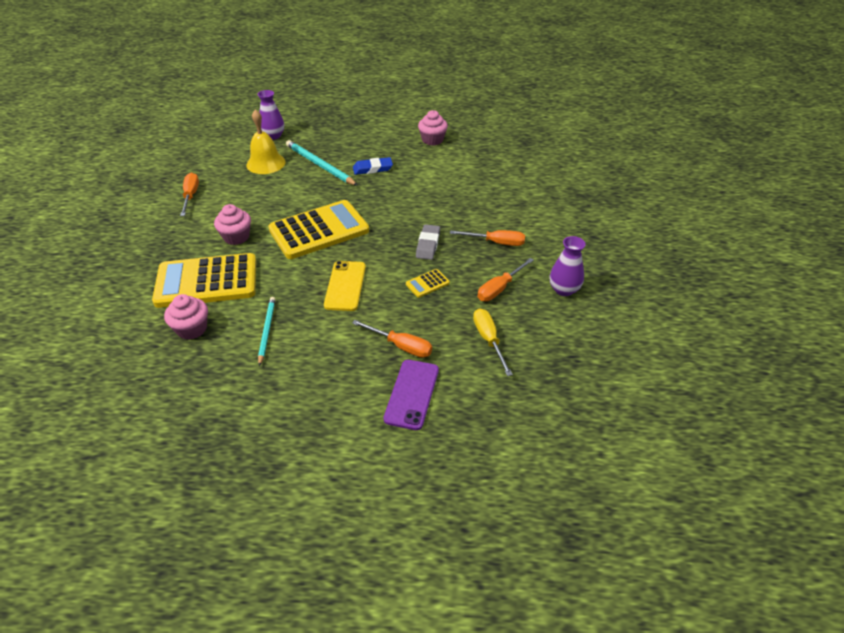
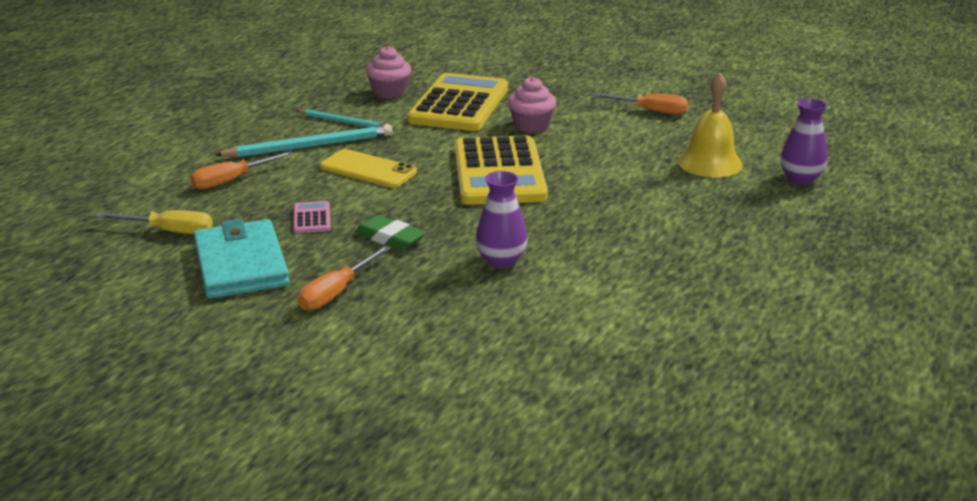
camera: 115 degrees right, 15 degrees down
(319, 165) = (678, 199): turquoise pencil -> turquoise pencil (310, 146)
(372, 169) = (636, 239): blue eraser -> none
(412, 394) = (162, 172): purple phone -> none
(427, 283) = (312, 218): yellow calculator -> pink calculator
(428, 245) = (390, 238): grey eraser -> green eraser
(432, 140) = (709, 321): pink cupcake -> none
(499, 288) = (241, 265): orange screwdriver -> turquoise wallet
(564, 290) = (175, 314): purple vase -> purple vase (501, 261)

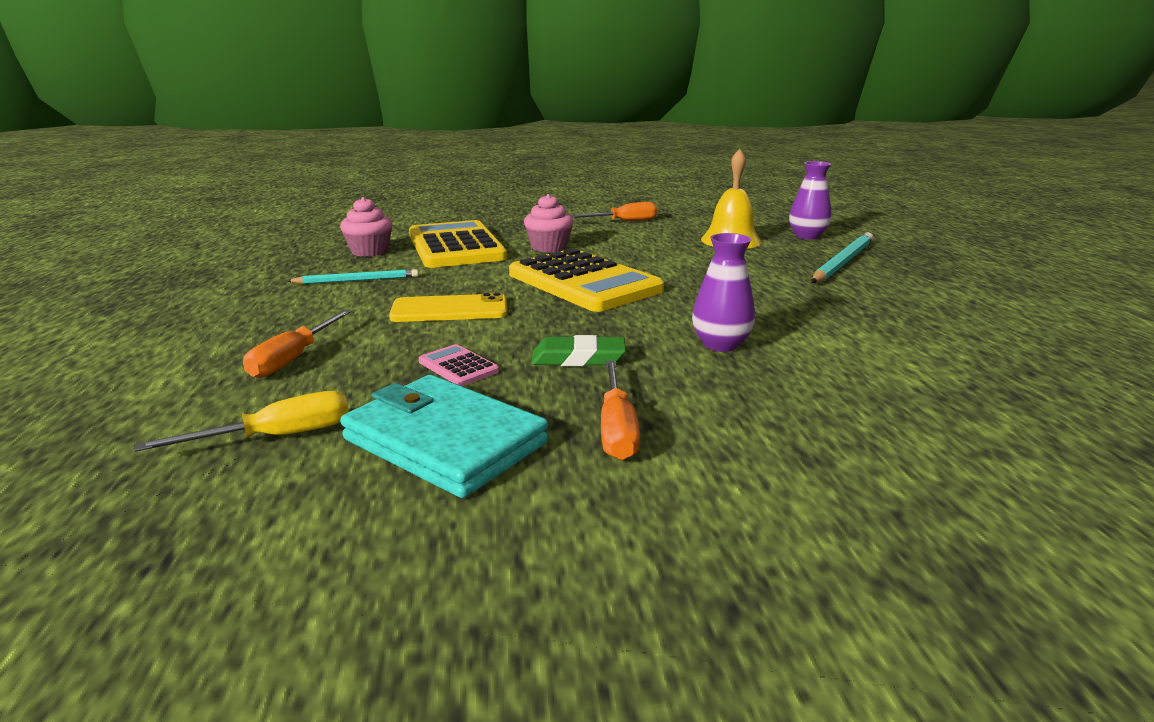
camera: 35 degrees left, 5 degrees down
(310, 146) = (348, 306): turquoise pencil -> turquoise pencil (843, 262)

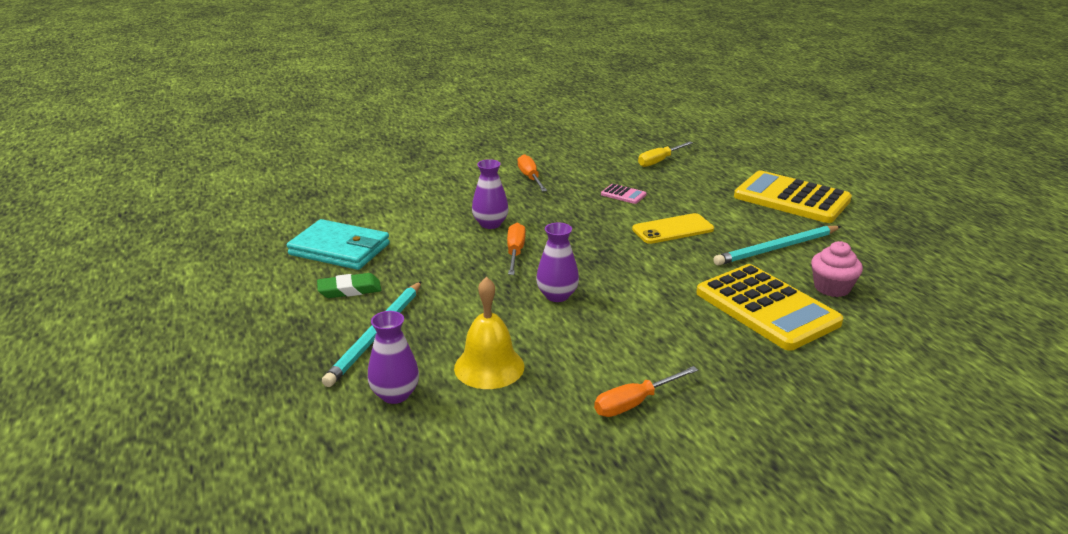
camera: 165 degrees right, 5 degrees up
(293, 358) = (710, 189): orange screwdriver -> orange screwdriver (515, 252)
(357, 280) = (776, 248): turquoise pencil -> turquoise pencil, size x1.60
(444, 441) = (594, 167): turquoise wallet -> turquoise wallet (340, 249)
(549, 247) = (676, 320): pink cupcake -> none
(578, 358) = (566, 206): green eraser -> green eraser (349, 290)
(583, 282) = (605, 269): yellow calculator -> yellow calculator (791, 198)
(652, 269) = (557, 295): none -> purple vase

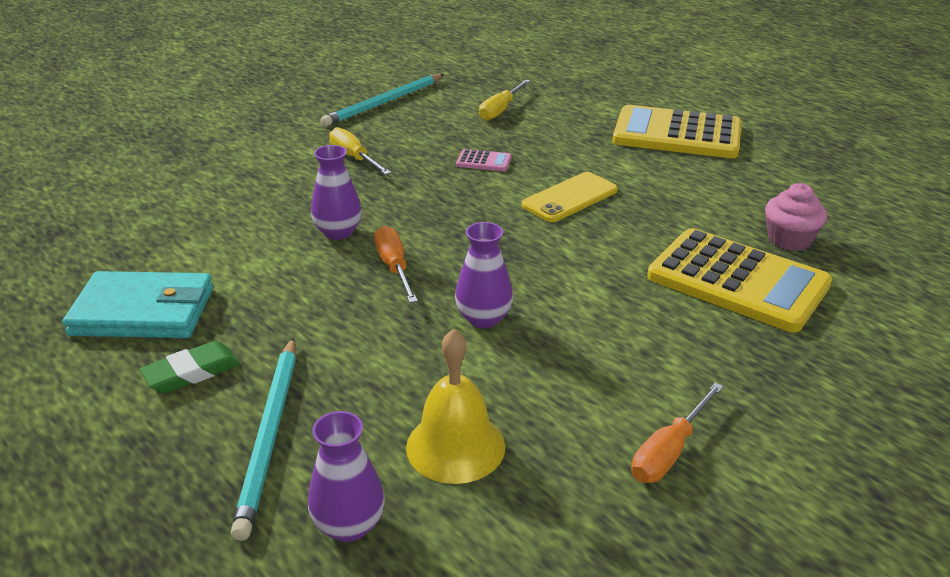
camera: 20 degrees left, 5 degrees up
(530, 178) = (354, 157): orange screwdriver -> yellow screwdriver
(776, 248) = (700, 201): turquoise pencil -> turquoise pencil (384, 103)

